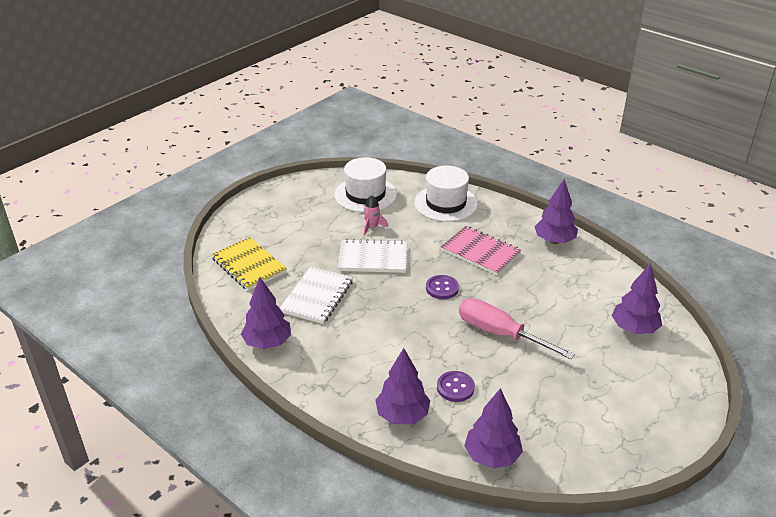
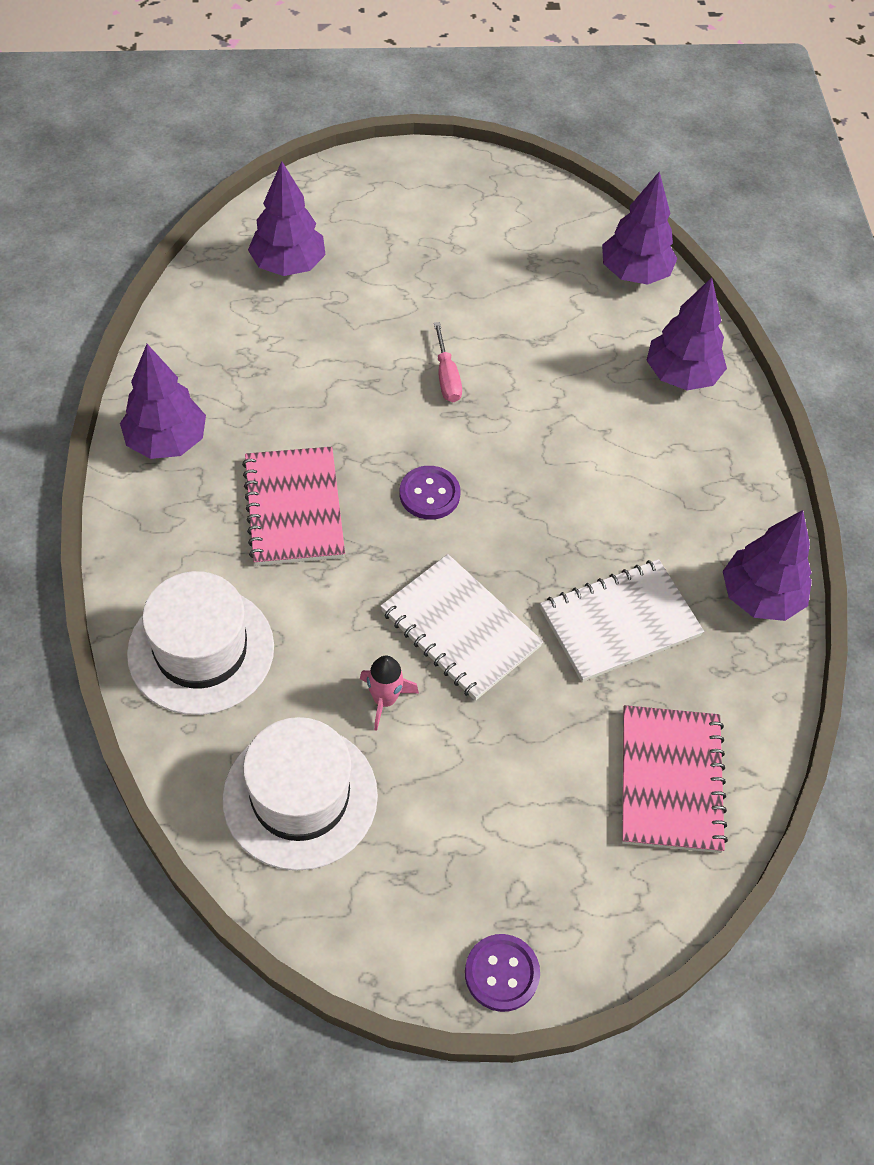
camera: 140 degrees left, 20 degrees up
(249, 265) = (670, 780): yellow notebook -> pink notebook
(455, 387) = (585, 359): purple button -> purple button (501, 973)
(500, 334) = (446, 376): pink screwdriver -> pink screwdriver, size x0.50

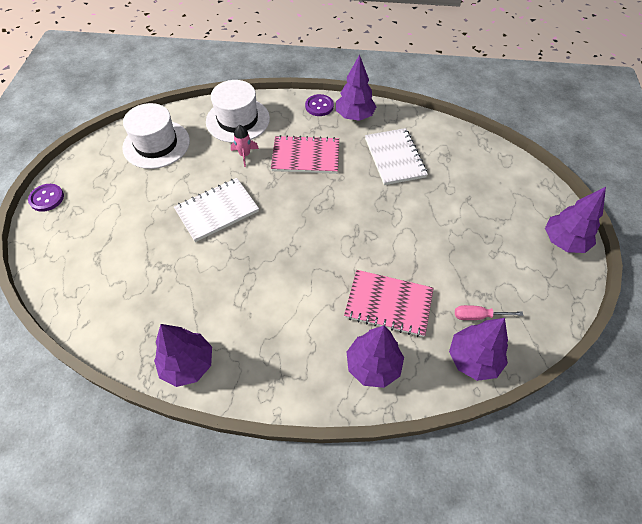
camera: 105 degrees right, 0 degrees up
(288, 265) = (474, 170): purple tree -> purple tree (563, 241)
(385, 699) = (190, 177): pink rocket -> pink rocket (245, 155)
(429, 494) = (302, 210): purple button -> purple button (319, 106)
(446, 376) = (384, 231): pink screwdriver -> pink screwdriver (478, 316)
(619, 622) = (196, 282): white notebook -> white notebook (394, 158)
(670, 780) = (98, 284): pink notebook -> pink notebook (388, 304)

